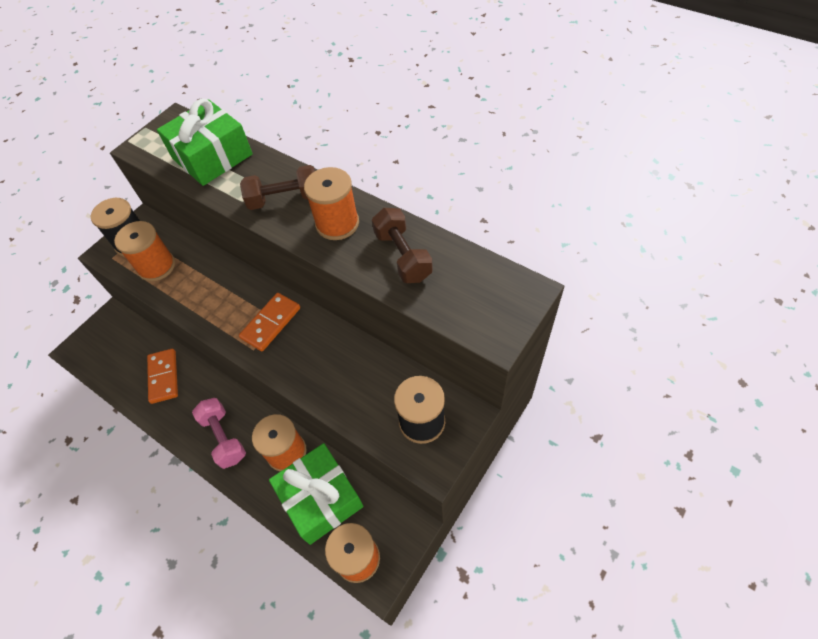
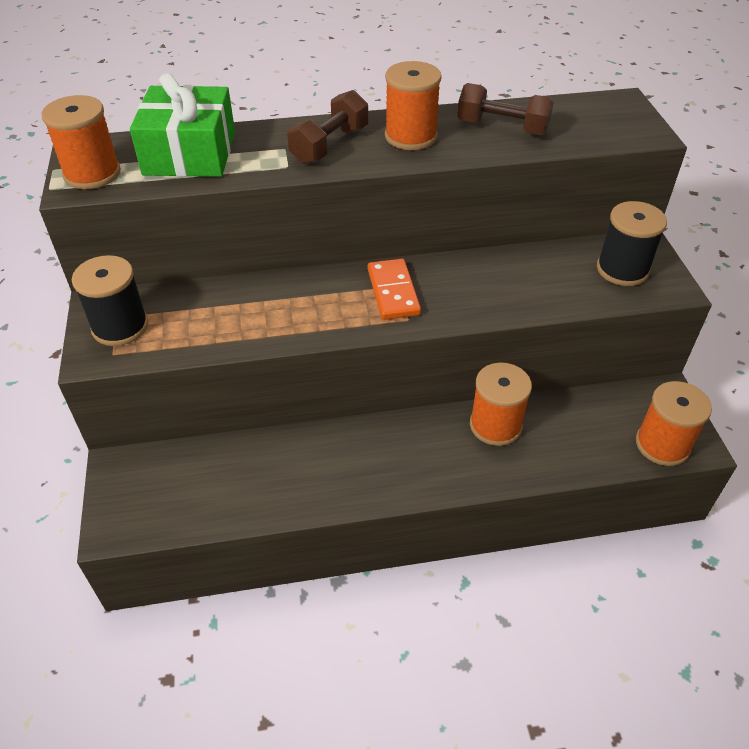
camera: 50 degrees left, 10 degrees down
(156, 266) = (188, 327): orange spool -> orange spool (92, 174)
(164, 377) = (276, 467): orange domino -> none
(224, 437) = (420, 462): pink dumbbell -> none
(321, 498) = (574, 432): green gift -> none

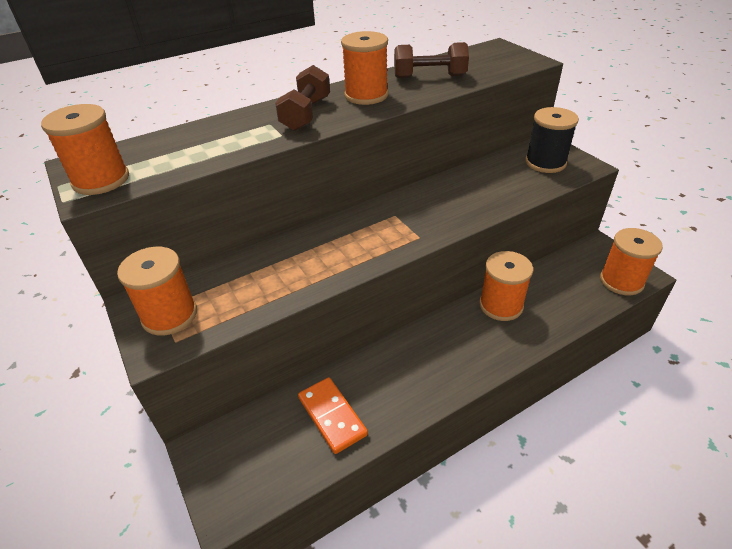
camera: 20 degrees left, 5 degrees down
(120, 327) = (169, 315): black spool -> orange spool
(189, 153) = (187, 145): green gift -> none
(393, 292) = (393, 221): orange domino -> orange domino (332, 416)

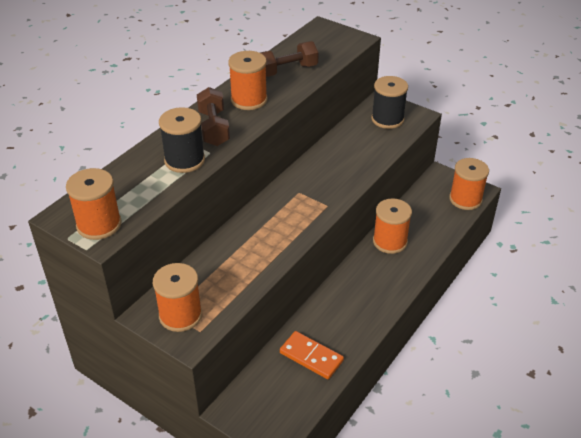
camera: 25 degrees left, 0 degrees up
(248, 137) = (184, 160): none -> black spool

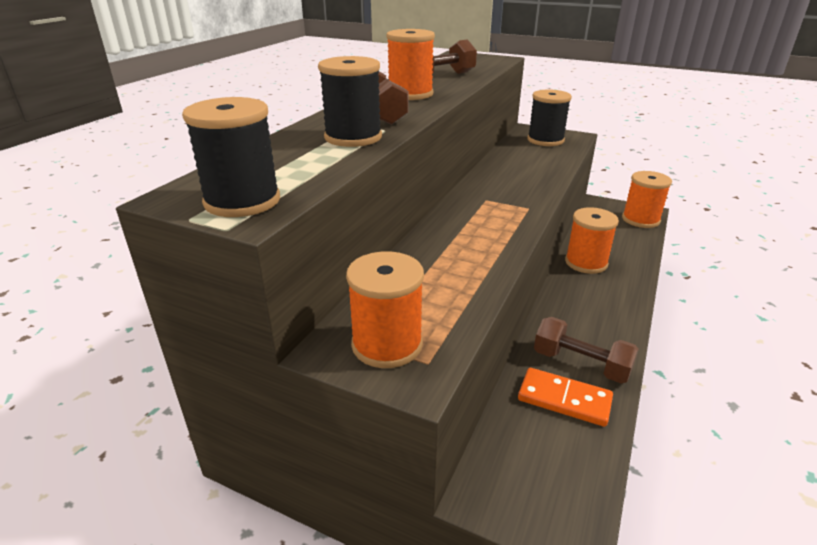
camera: 10 degrees left, 10 degrees down
(99, 224) = (242, 201): orange spool -> black spool
(336, 332) = (581, 364): none -> brown dumbbell

